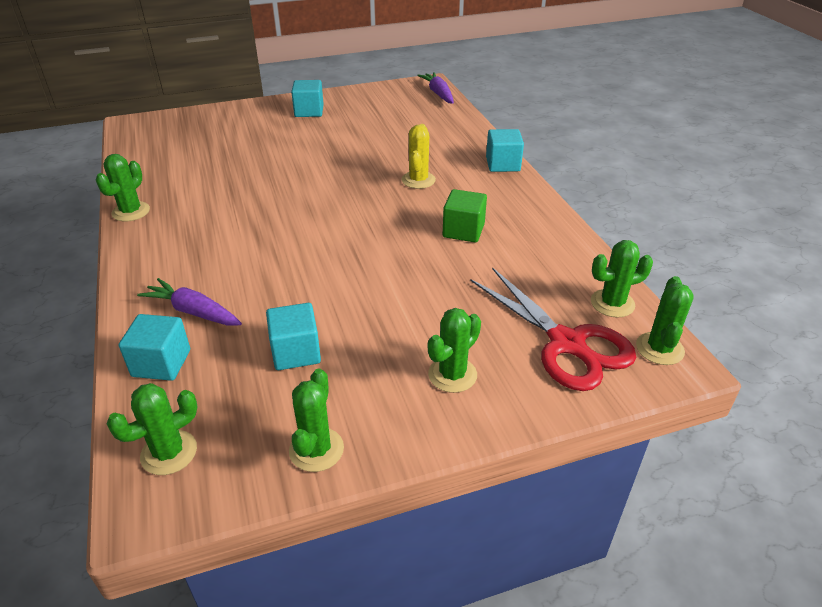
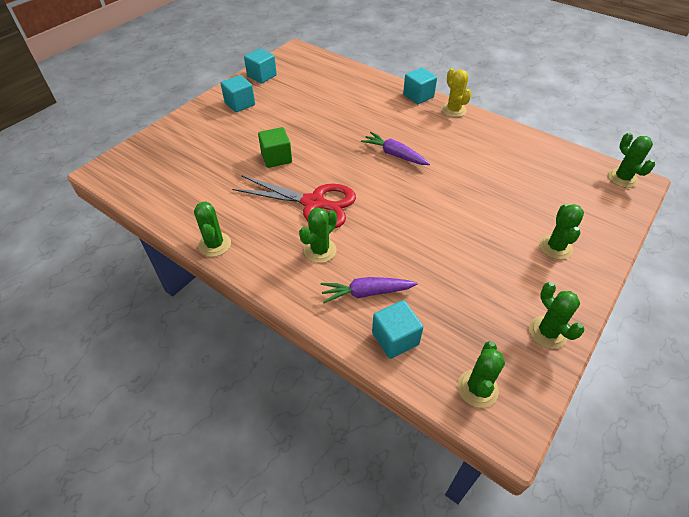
camera: 35 degrees left, 10 degrees up
(296, 352) = (462, 282): turquoise cube -> turquoise cube (262, 76)
(418, 180) = (383, 129): yellow cactus -> yellow cactus (453, 110)
(438, 94) = (314, 56): purple carrot -> purple carrot (394, 154)
(463, 231) = (452, 153): green cube -> green cube (276, 158)
(567, 344) = (583, 198): red scissors -> red scissors (314, 203)
(612, 303) = (575, 162): green cactus -> green cactus (320, 250)

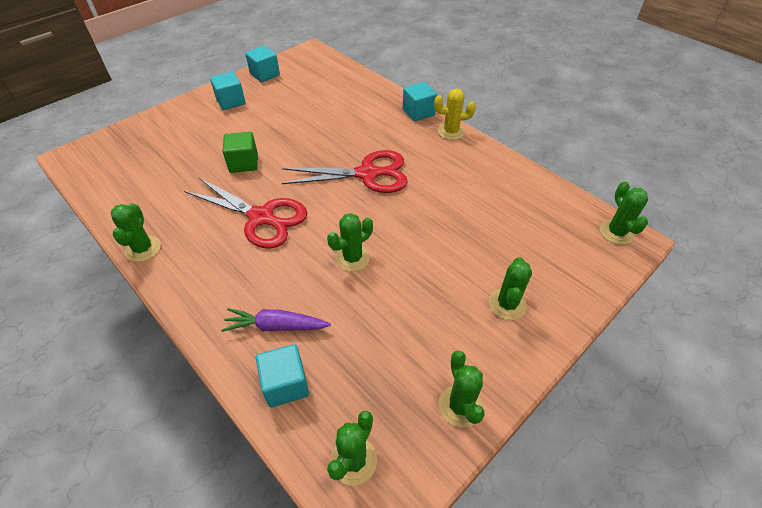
camera: 10 degrees right, 0 degrees up
(320, 250) = (246, 271): green cactus -> green cactus (352, 258)
(394, 154) = (368, 174): purple carrot -> red scissors
(453, 110) = (451, 132): yellow cactus -> yellow cactus turned 75 degrees counterclockwise

